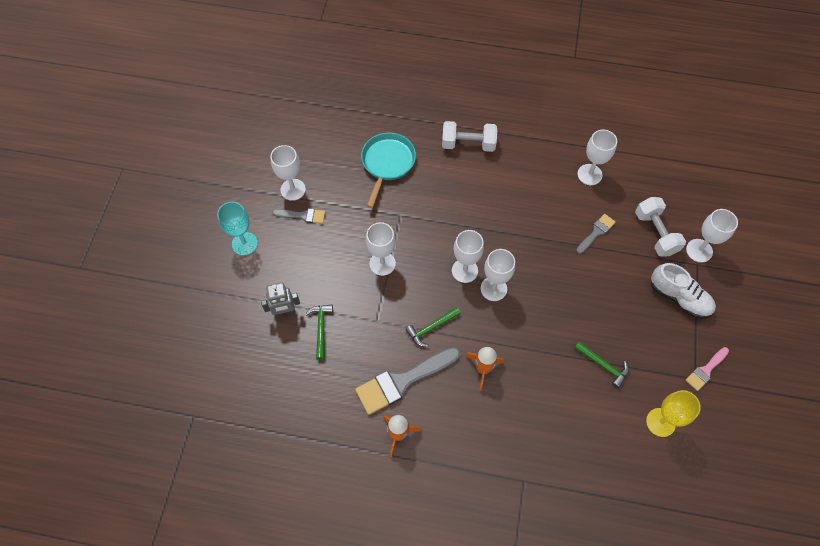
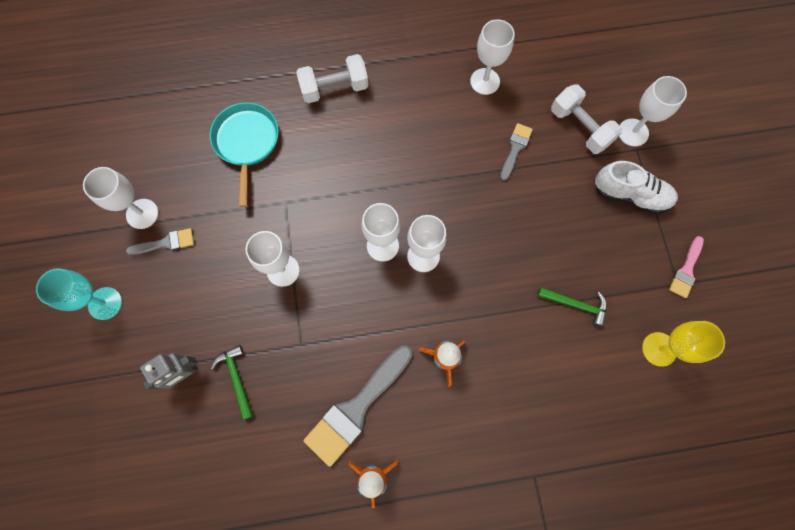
camera: 20 degrees left, 10 degrees up
(431, 328) = (368, 330): green hammer -> none

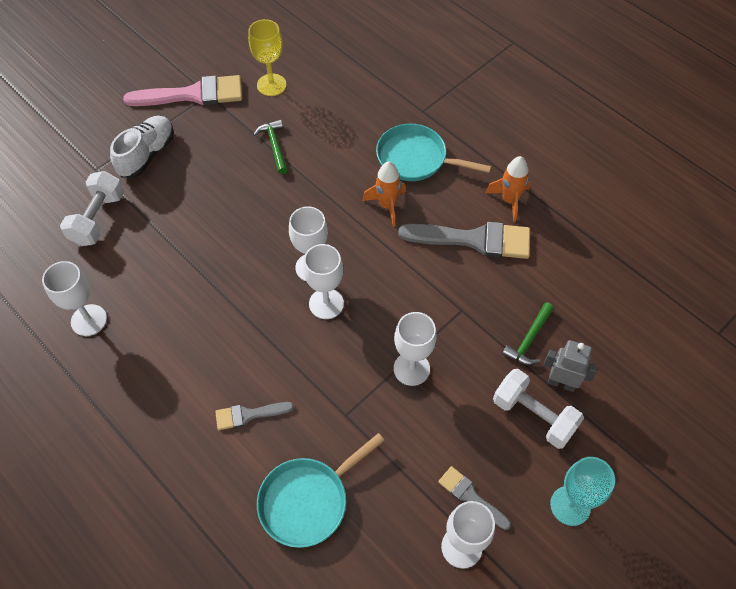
camera: 125 degrees left, 15 degrees down
(334, 88) = (183, 457): white dumbbell -> white dumbbell (533, 415)
(479, 424) = (416, 158): none -> turquoise pan
(515, 149) = (153, 256): grey brush -> grey brush (249, 415)
(630, 195) = (147, 154): white shoe -> white shoe turned 45 degrees clockwise
(633, 132) = (79, 179): white goblet -> none
(686, 270) = (193, 94): pink brush -> pink brush, size x1.91

